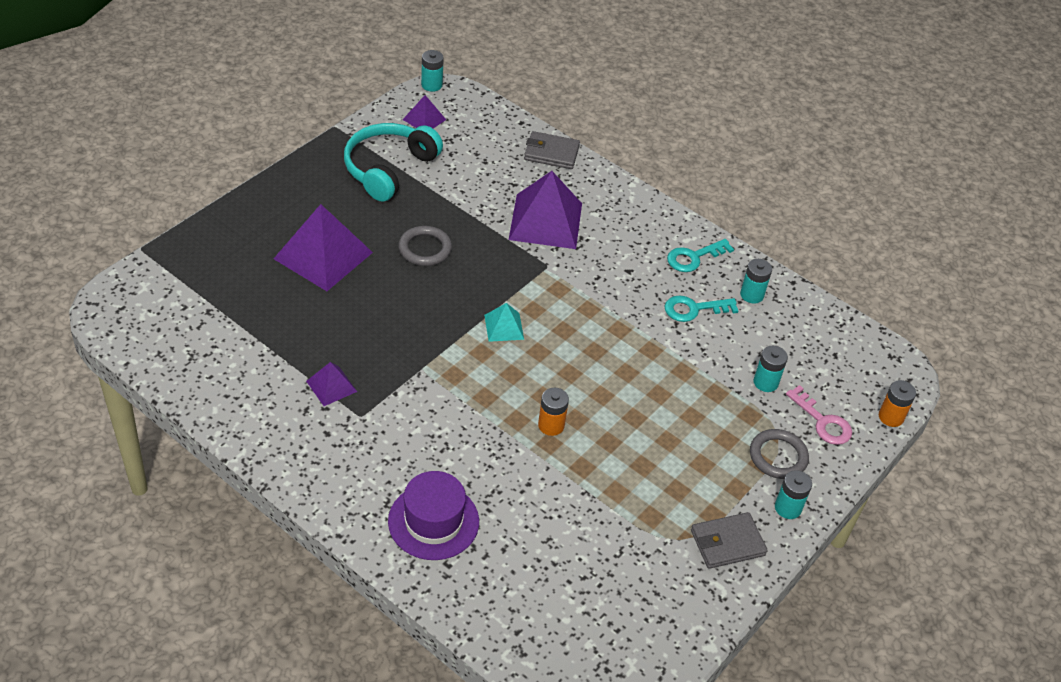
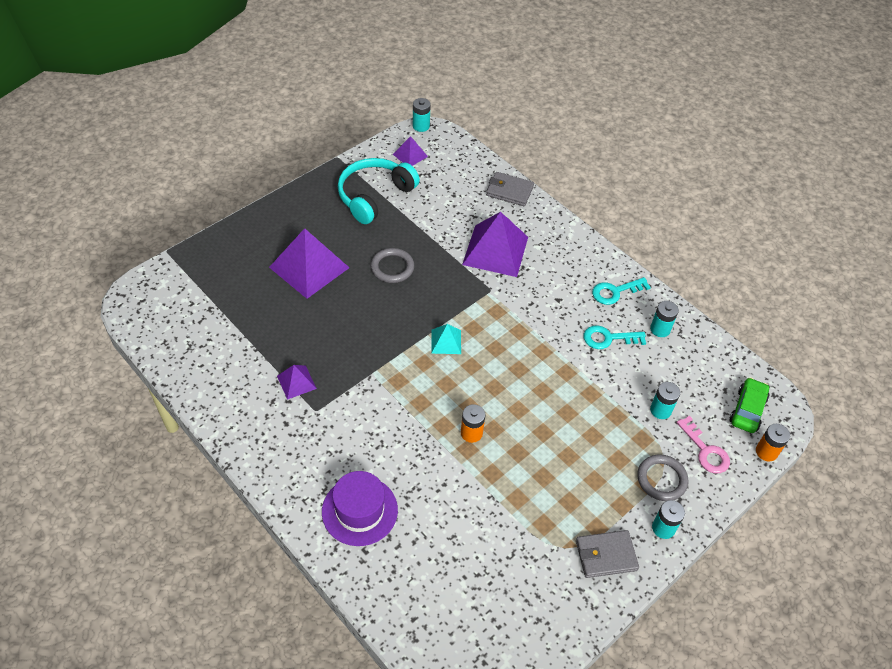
camera: 10 degrees right, 5 degrees up
(863, 374) = (747, 410): none -> green car

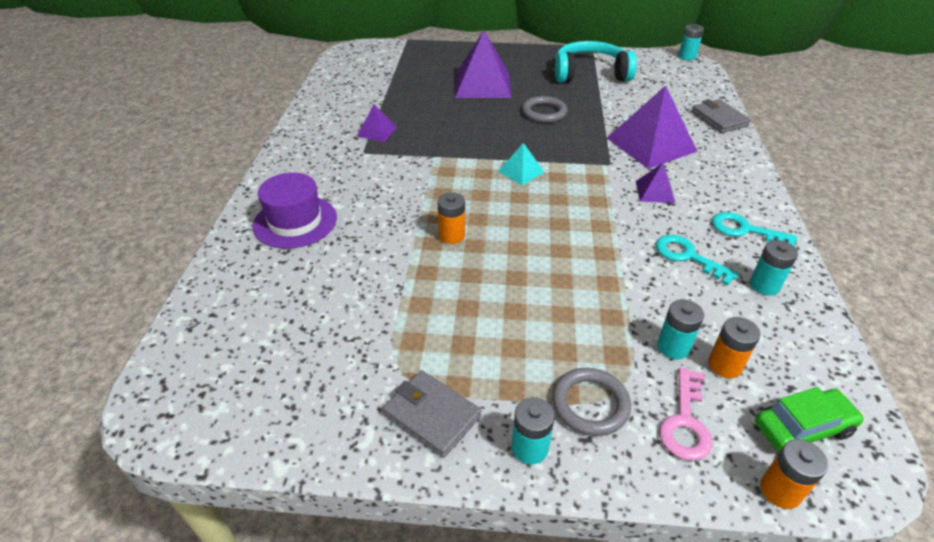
camera: 50 degrees right, 10 degrees down
(410, 155) = (653, 66): purple pyramid -> purple pyramid (655, 191)
(690, 401) = (724, 365): none -> orange battery

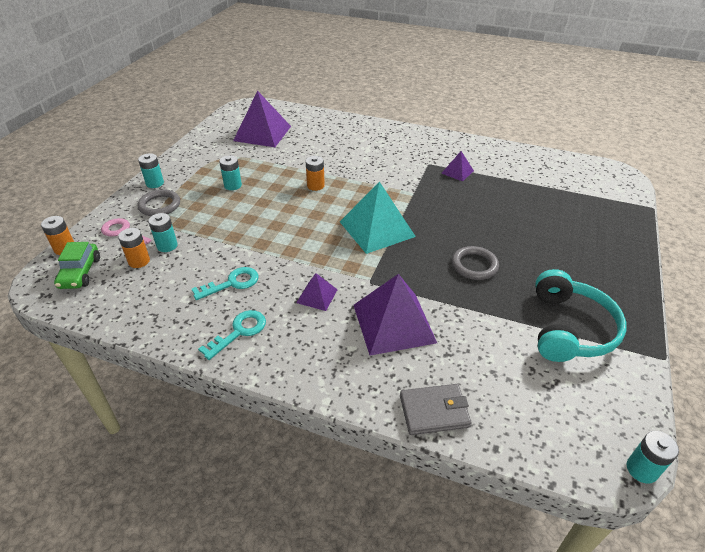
camera: 105 degrees right, 0 degrees up
(295, 221) = (357, 136): purple hat -> none
(432, 415) = (193, 162): grey wallet -> none
(482, 84) = (540, 238): purple pyramid -> purple pyramid (262, 133)
(521, 171) = (377, 229): turquoise pyramid -> turquoise pyramid, size x2.03
(764, 285) = (178, 312): turquoise battery -> turquoise battery (233, 185)

